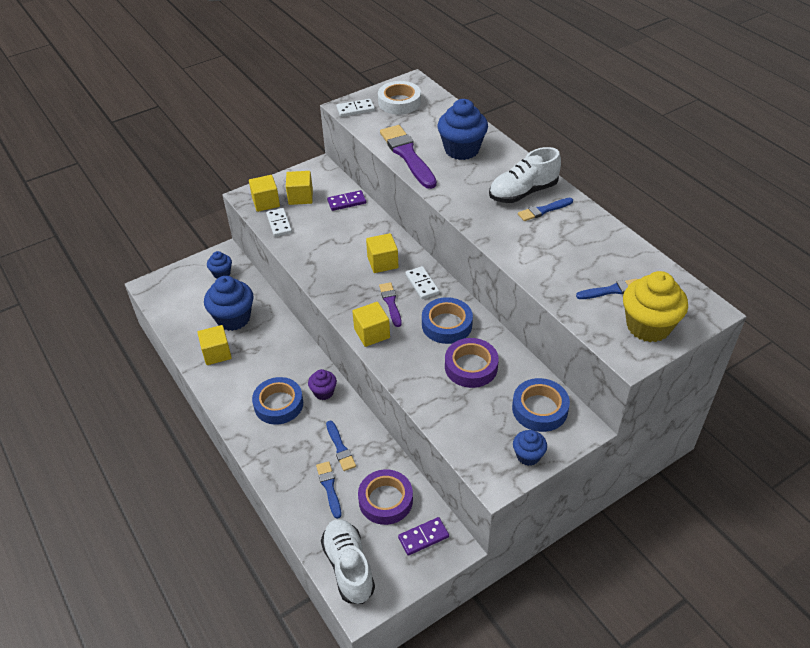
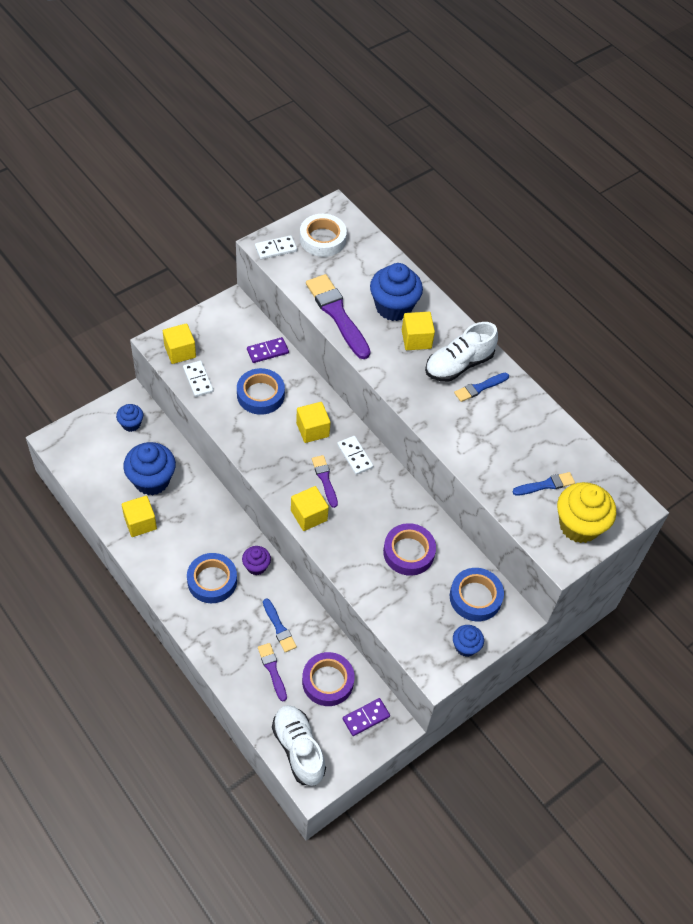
camera: 10 degrees left, 10 degrees up
(300, 197) = (217, 344): yellow cube -> yellow cube (416, 339)
(329, 487) = (272, 669): blue brush -> purple brush
(446, 324) = (382, 504): blue tape -> blue tape (260, 395)

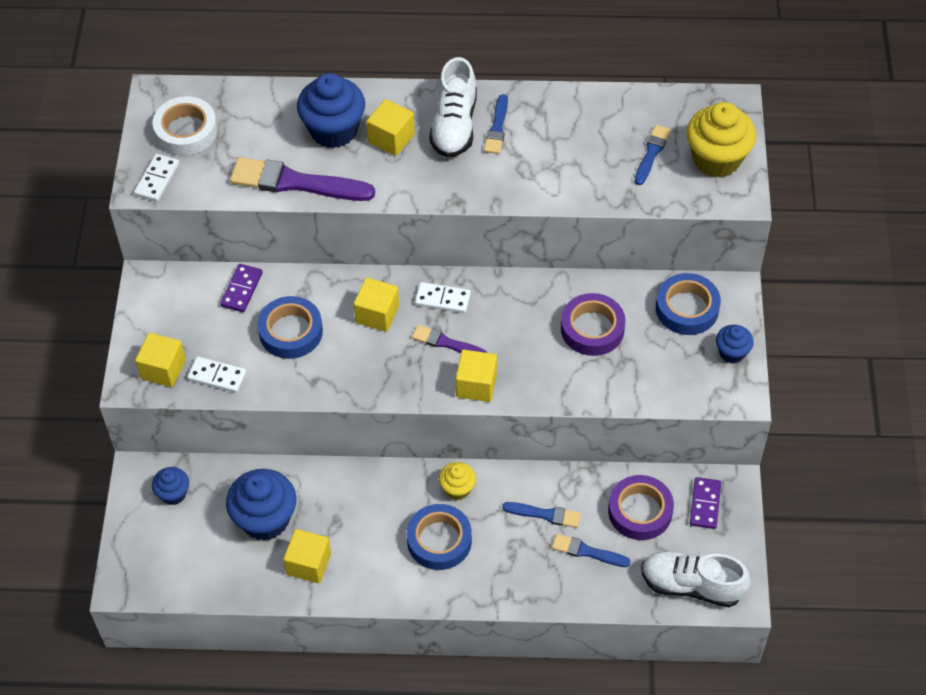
camera: 45 degrees left, 0 degrees up
(256, 566) = (457, 489): purple cupcake -> yellow cupcake
(272, 669) = (587, 551): purple brush -> blue brush

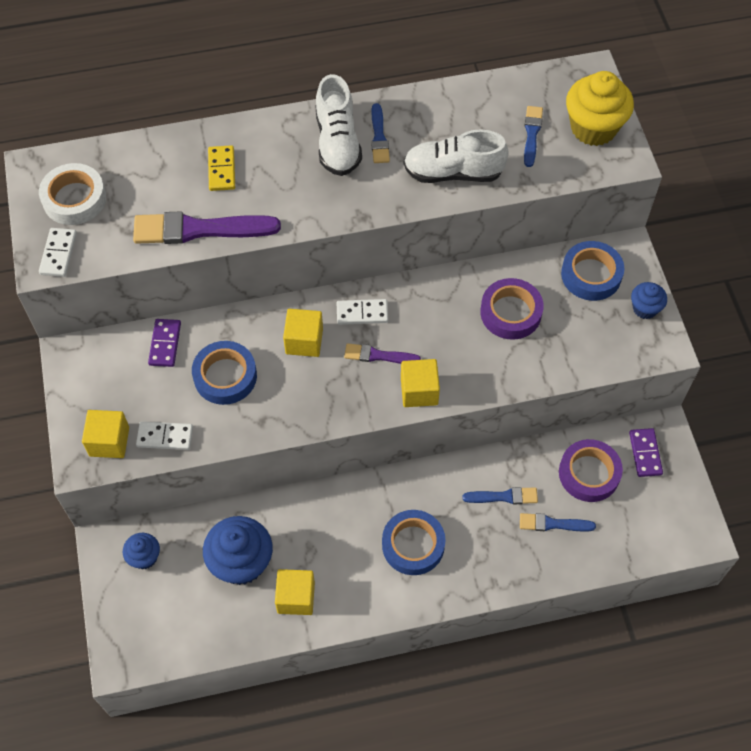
camera: 15 degrees left, 5 degrees up
(333, 130) = (221, 170): blue cupcake -> yellow domino
(391, 138) = (280, 167): yellow cube -> none
(457, 489) = (415, 490): yellow cupcake -> none
(691, 585) = (657, 534): white shoe -> white shoe (453, 172)

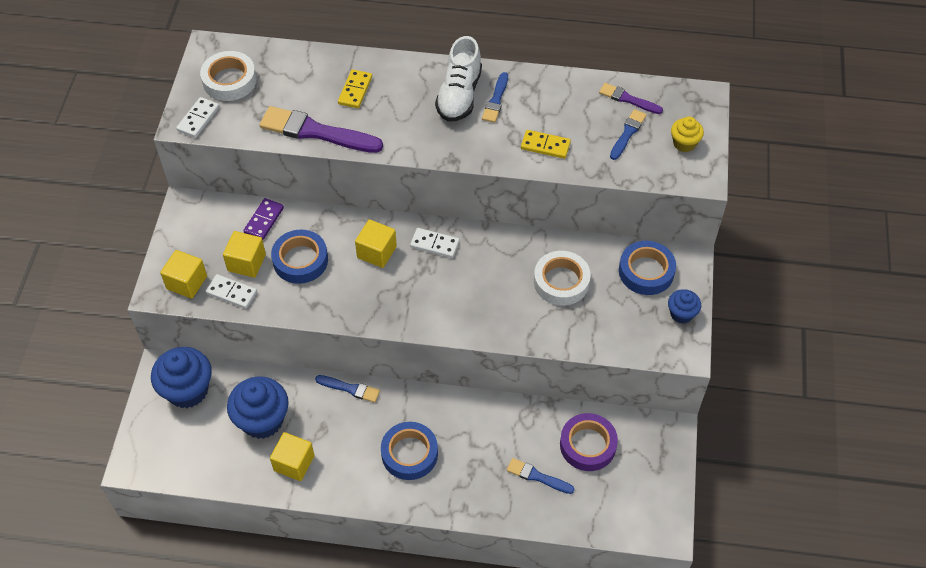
camera: 20 degrees right, 5 degrees down
(144, 557) = (187, 390): blue cupcake -> blue cupcake, size x1.85
(378, 355) = (433, 282): purple brush -> purple brush (628, 99)
(419, 391) = (454, 321): yellow cube -> yellow cube (246, 263)
(453, 172) = (545, 146): white shoe -> yellow domino
(504, 497) = (504, 440): blue brush -> blue brush (350, 389)
(510, 313) = (561, 282): purple tape -> white tape
(593, 128) = (684, 143): yellow cupcake -> yellow cupcake, size x0.54
(645, 453) = (645, 444): purple domino -> none

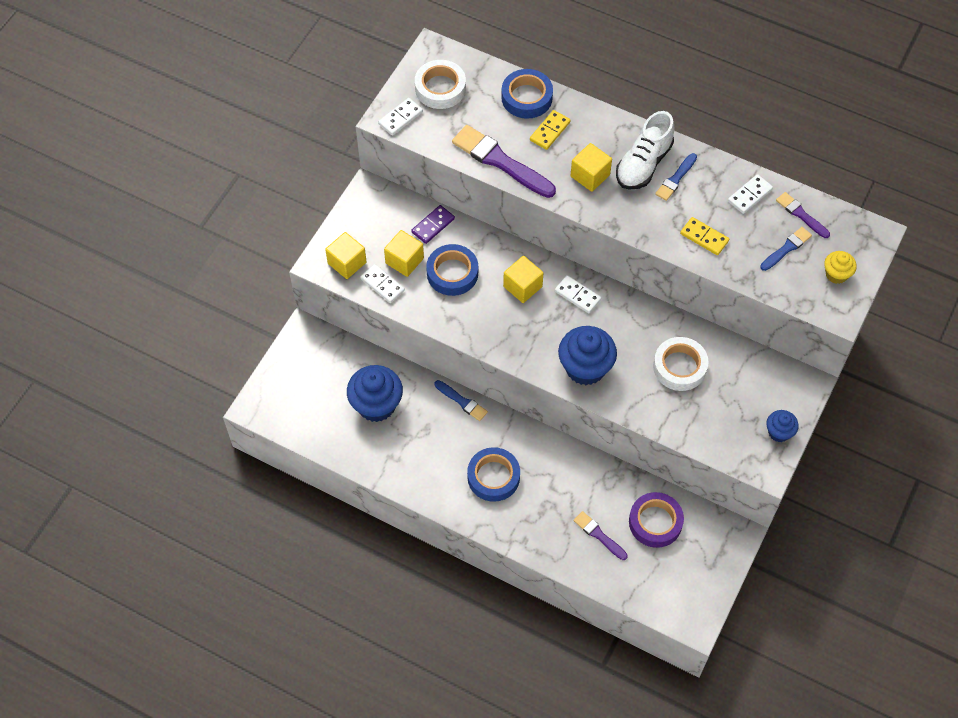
camera: 20 degrees right, 5 degrees up
(187, 390) = (321, 357): blue cupcake -> blue cupcake (585, 368)
(294, 463) = (391, 452): yellow cube -> yellow cube (590, 175)
(537, 476) = (599, 535): blue brush -> purple brush
(572, 95) = (750, 195): none -> white domino
(646, 271) = (762, 382): blue tape -> blue tape (526, 97)

